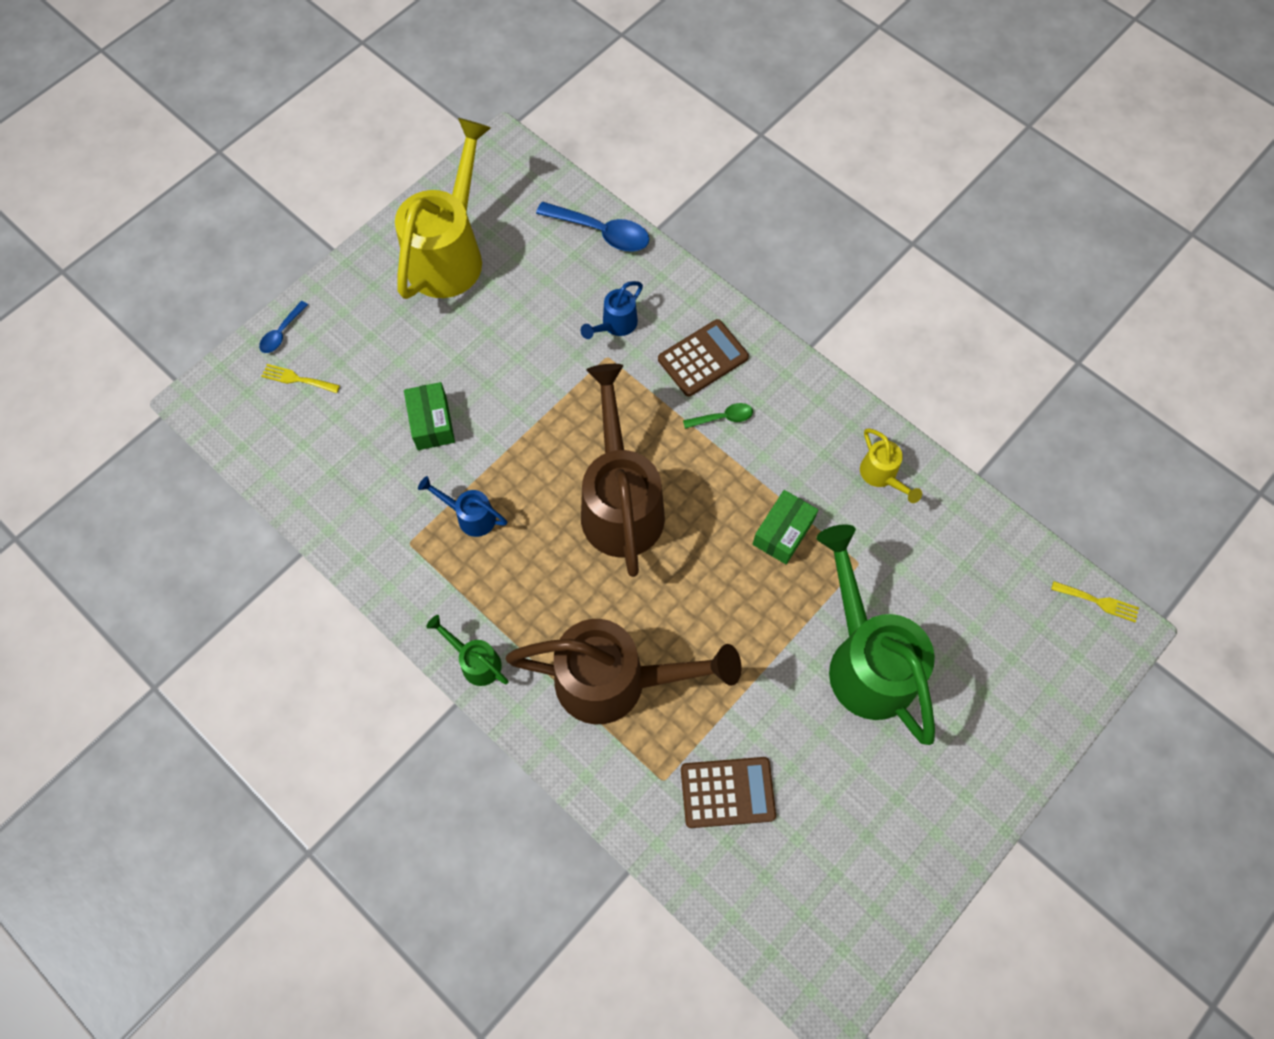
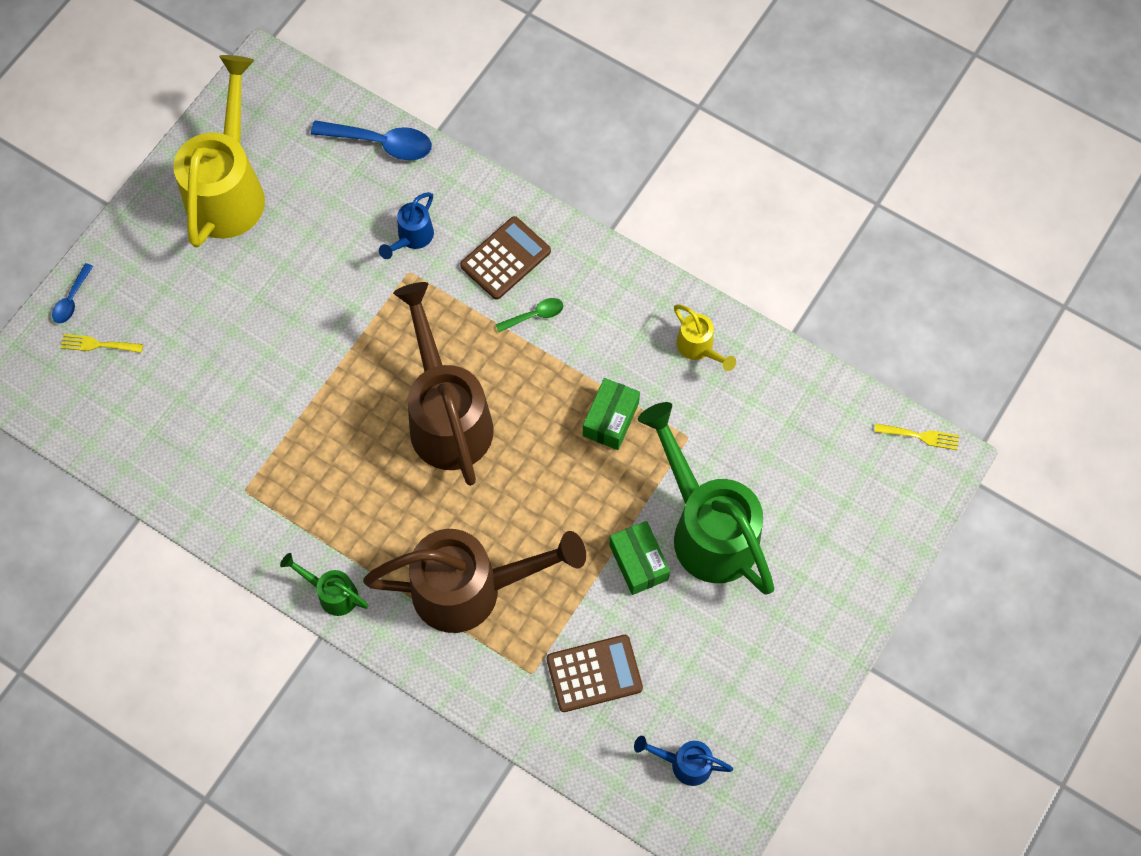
camera: 10 degrees left, 0 degrees up
(432, 423) = (244, 367): green box -> green box (638, 562)
(470, 516) = (300, 454): blue watering can -> blue watering can (684, 763)

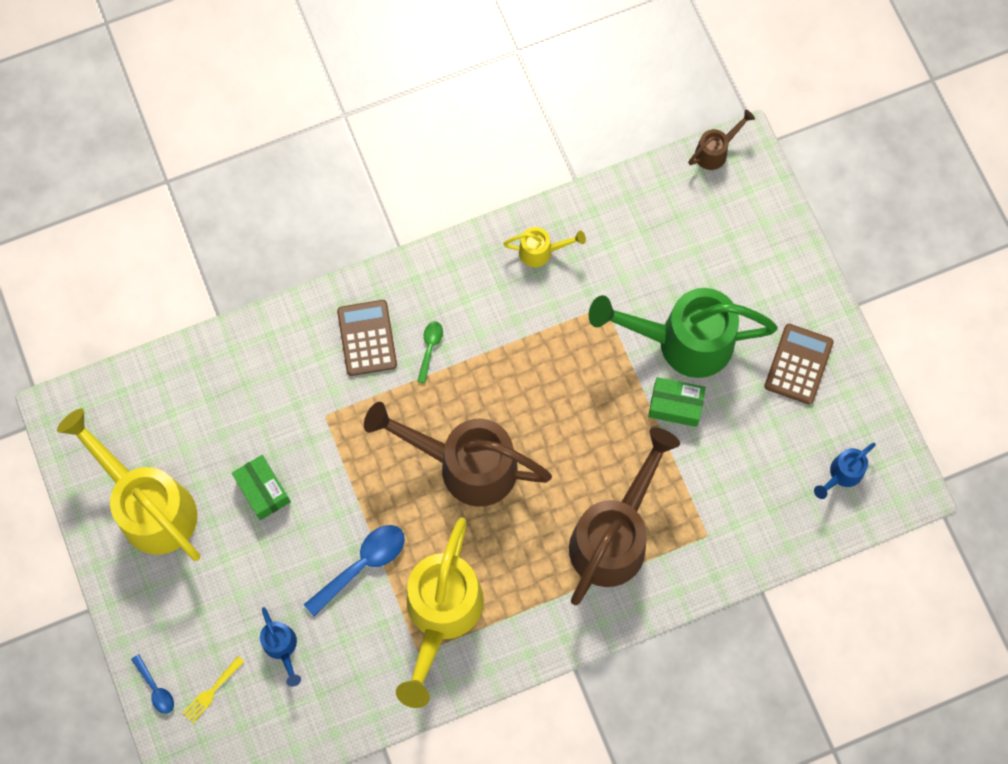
camera: 55 degrees left, 5 degrees up
(291, 486) = (440, 616): none -> yellow watering can
(331, 593) = (547, 639): green watering can -> none
(381, 143) = (197, 365): blue spoon -> blue spoon (362, 565)
(412, 238) = (298, 395): blue watering can -> blue watering can (282, 648)
(594, 674) = (736, 492): brown calculator -> brown calculator (798, 364)
(610, 419) = (552, 350): green box -> green box (263, 490)
(921, 436) = (716, 151): yellow fork -> brown watering can

